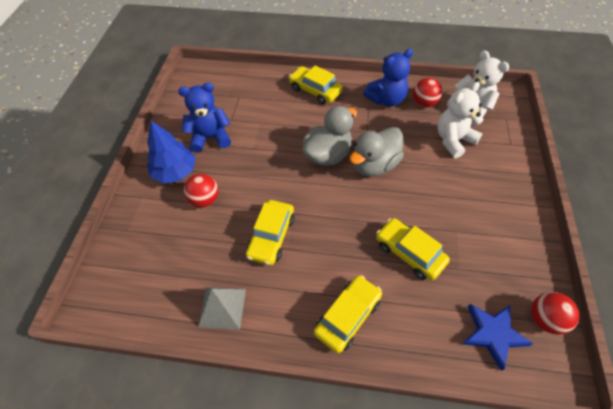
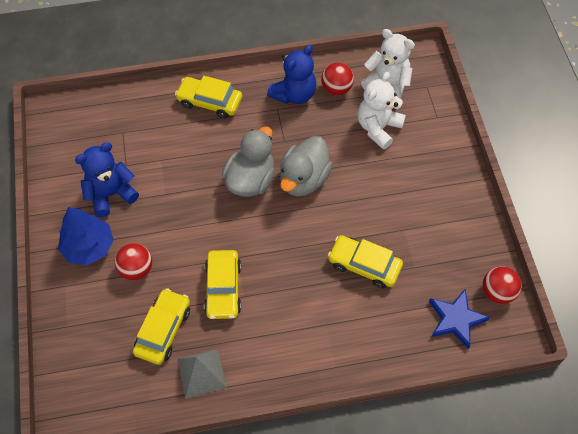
camera: 20 degrees left, 5 degrees up
(347, 316) = (323, 344): yellow car -> yellow car (163, 330)

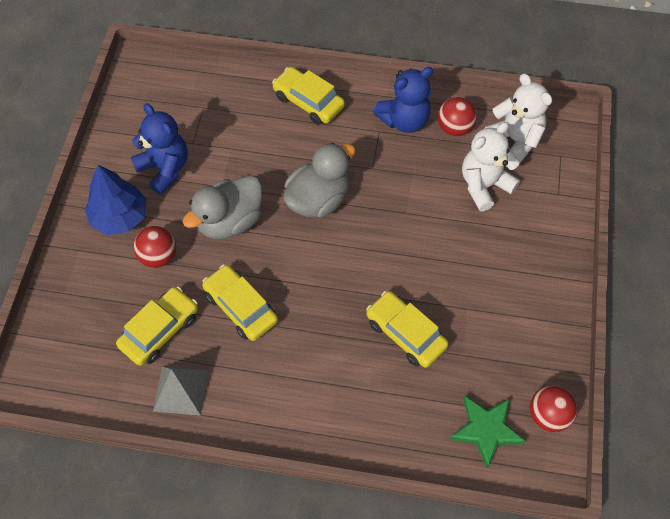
camera: 20 degrees right, 0 degrees up
(111, 194) = (164, 169): blue teddy bear -> blue teddy bear turned 60 degrees clockwise
(223, 288) = (240, 307): yellow car -> yellow car turned 120 degrees clockwise
(303, 179) = (376, 217): grey duck -> grey duck (230, 221)
(455, 319) = (486, 430): blue star -> green star

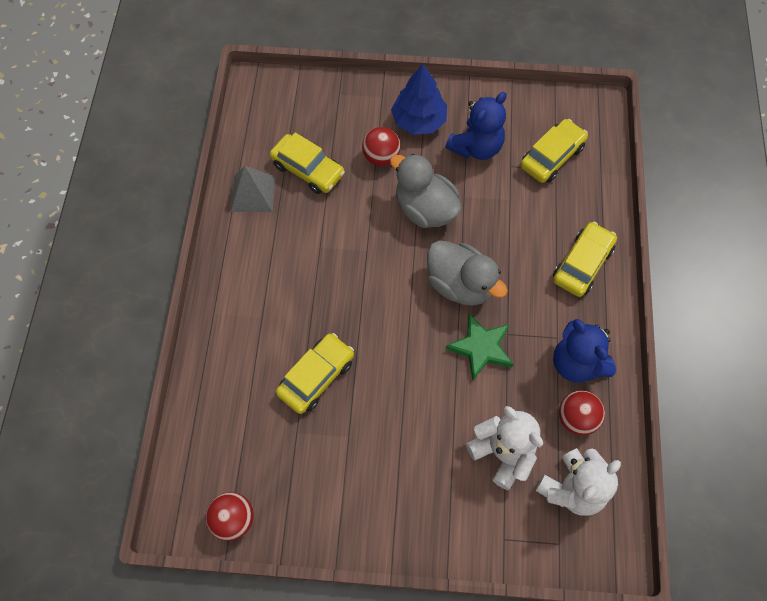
camera: 85 degrees right, 5 degrees up
(240, 307) = (334, 229): yellow car -> yellow car (551, 157)
(486, 430) = (218, 456): green star -> green star (481, 347)

